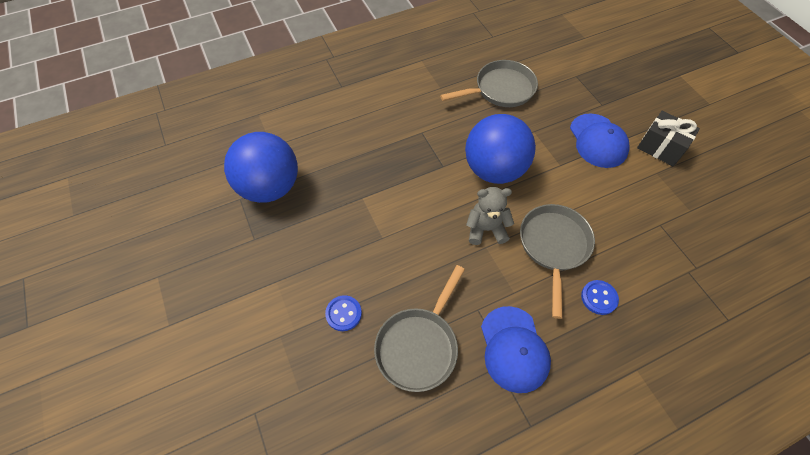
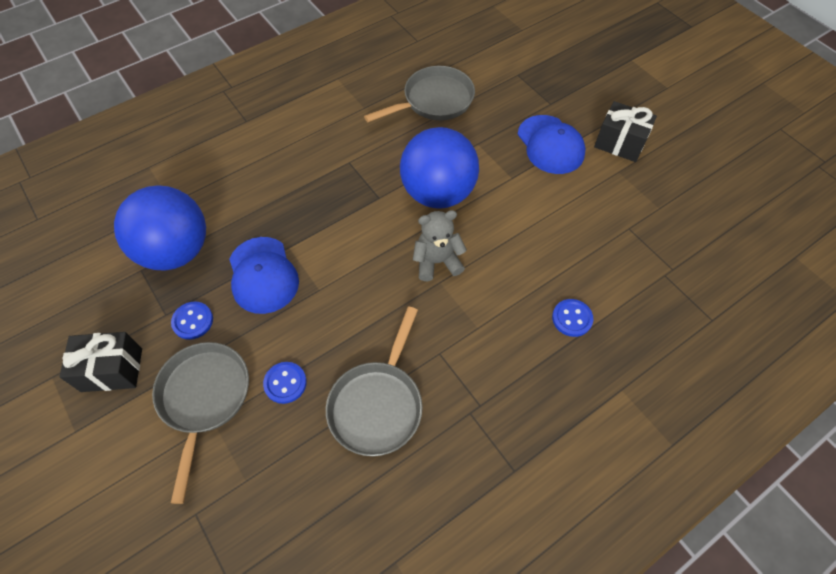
camera: 10 degrees left, 0 degrees up
(205, 278) = (112, 370): none -> black gift
(275, 248) = (193, 321): none -> blue button
(514, 349) = (485, 390): blue cap -> blue cap (263, 275)
(554, 246) = (516, 270): grey pan -> grey pan (204, 398)

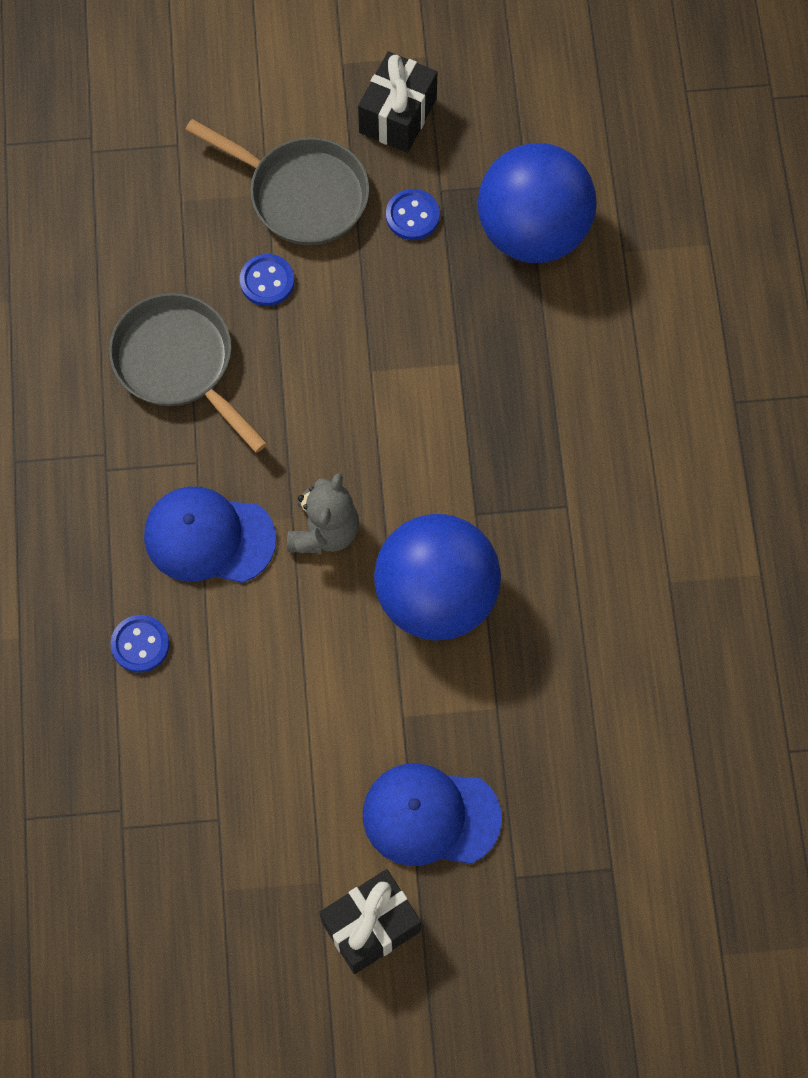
camera: 120 degrees right, 10 degrees up
(263, 275) = (433, 316): blue cap -> blue cap (209, 537)
(434, 101) = (624, 695): grey pan -> none

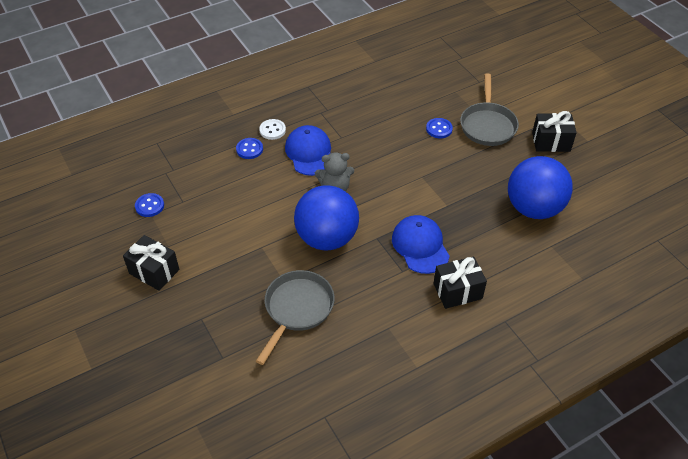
camera: 65 degrees right, 20 degrees down
(109, 580) = (272, 130): none -> white button
(179, 363) = (382, 116): grey pan -> grey pan (297, 309)
(412, 216) = (507, 164): blue button -> blue button (149, 206)
(430, 816) = (217, 274): blue cap -> blue cap (420, 246)
(647, 441) = (457, 291): none -> black gift

